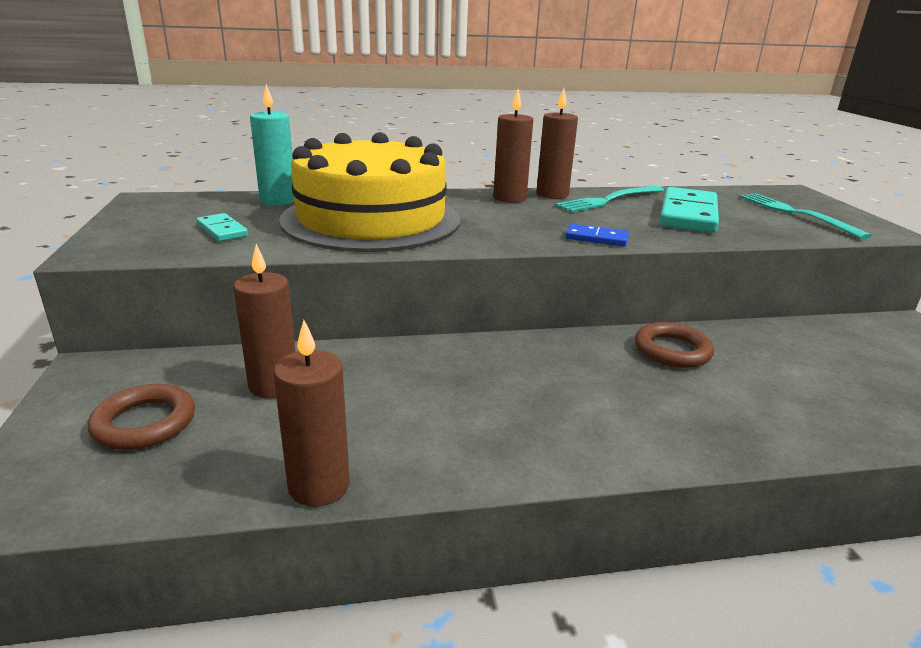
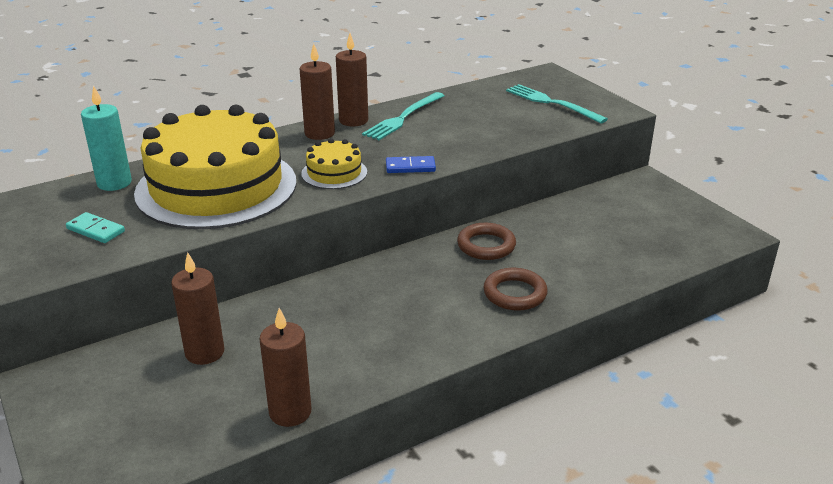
camera: 20 degrees left, 5 degrees up
(145, 423) = (128, 407): brown ring -> brown ring (515, 293)
(504, 229) = (334, 173): none -> yellow cake
(688, 214) = (471, 122): turquoise domino -> none

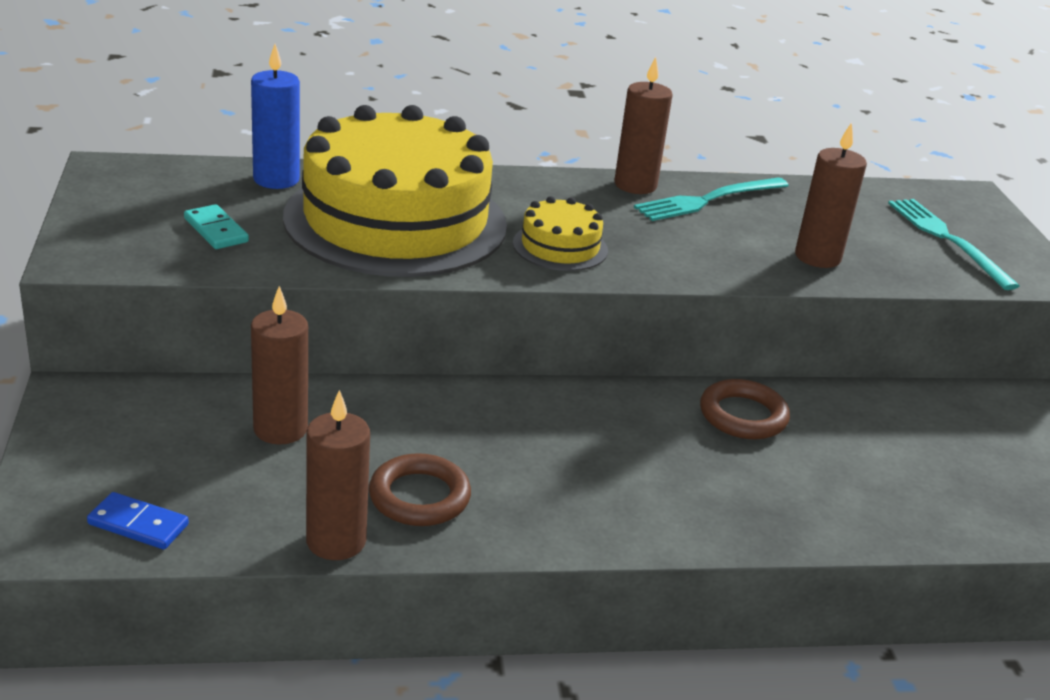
camera: 20 degrees right, 0 degrees up
(114, 183) = (276, 179): turquoise candle -> blue candle
(319, 133) = (577, 190): brown candle -> brown candle (817, 257)
(410, 167) = (670, 269): blue domino -> blue domino (138, 524)
(515, 293) = (741, 495): brown ring -> brown ring (419, 497)

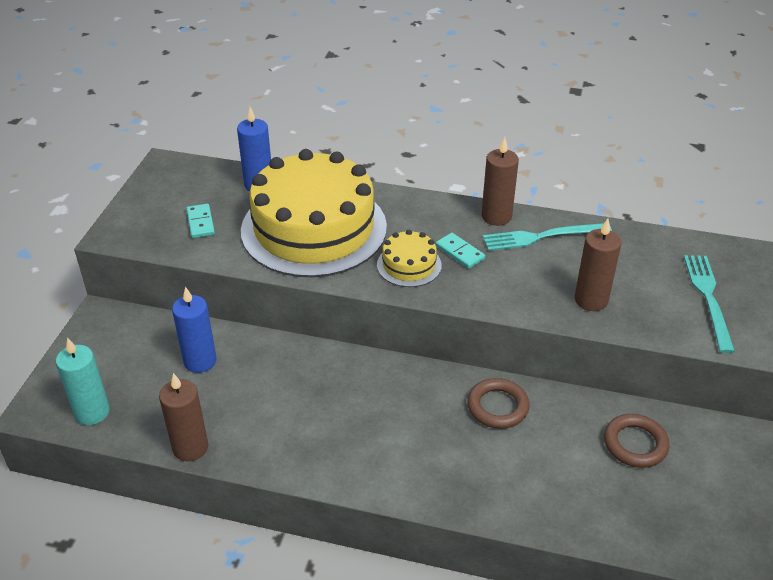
camera: 25 degrees right, 10 degrees up
(138, 524) = (92, 412): blue domino -> turquoise candle
(280, 429) = (200, 361): brown candle -> blue candle
(419, 497) = (254, 426): brown ring -> brown ring (635, 444)
(617, 226) = (459, 252): none -> turquoise domino

